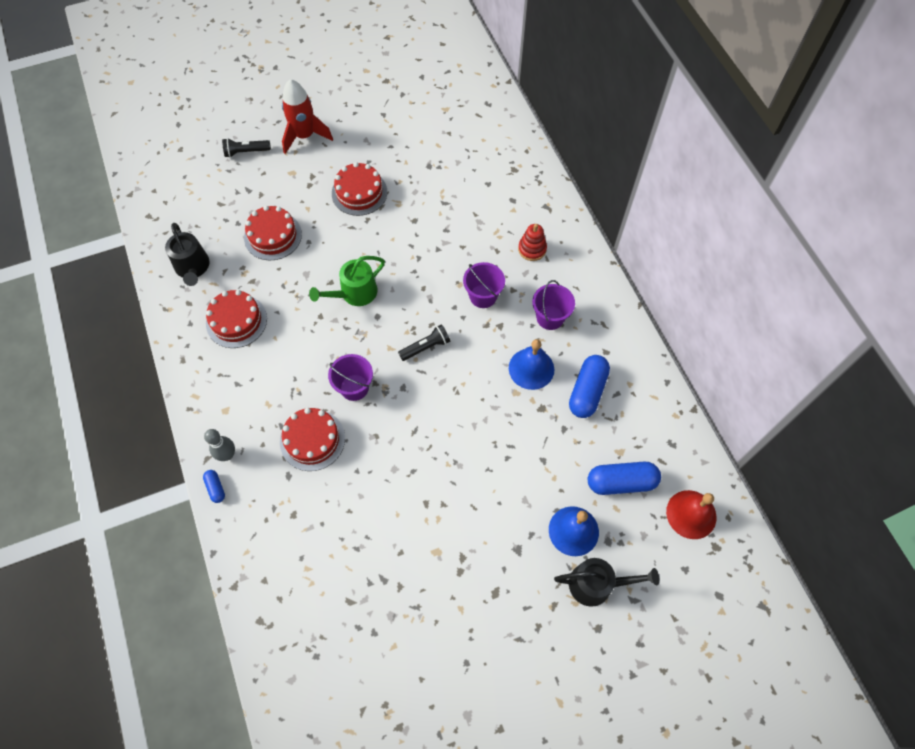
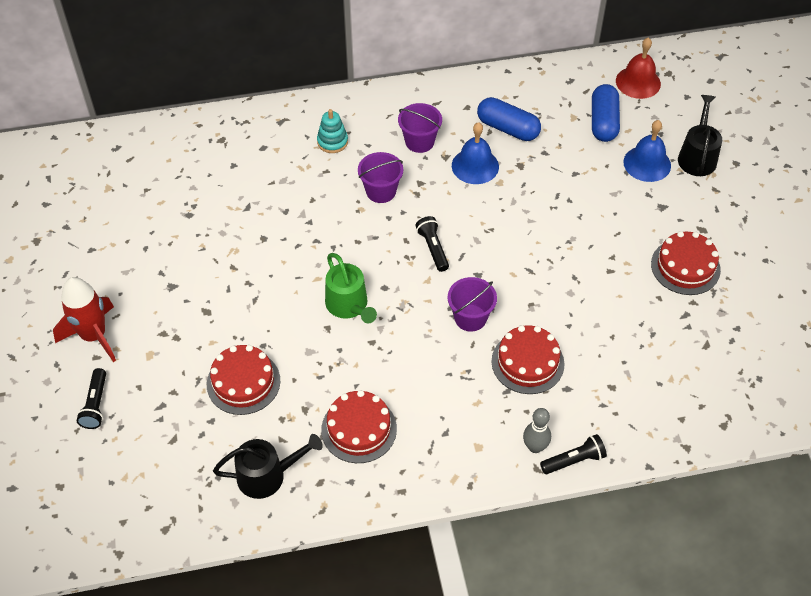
camera: 80 degrees left, 10 degrees down
(215, 488) = (574, 460): blue capsule -> black flashlight
(359, 192) = (205, 286): red cake -> red cake (685, 267)
(532, 249) = (332, 142): red stacking toy -> turquoise stacking toy

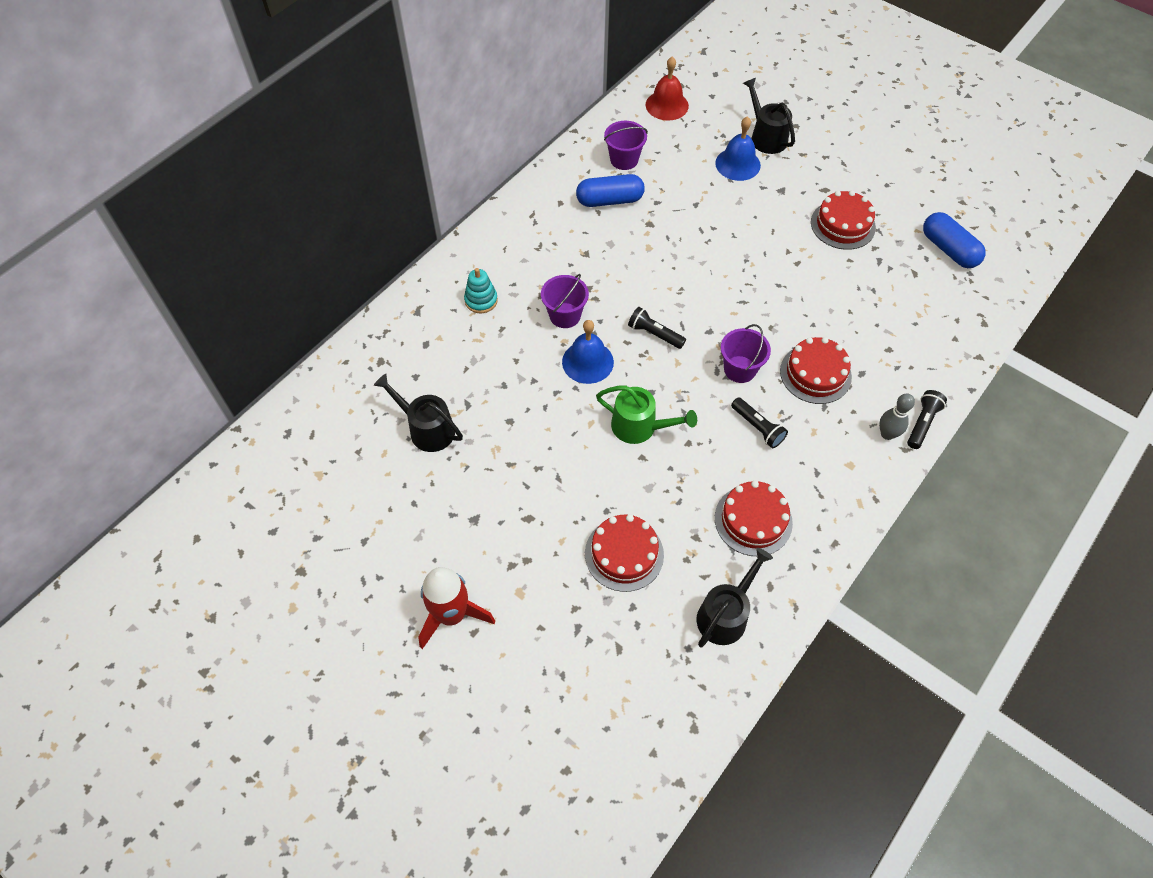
camera: 40 degrees left, 5 degrees up
(95, 405) = (520, 673): black flashlight -> black flashlight (757, 428)
(204, 205) = (427, 429): none -> black watering can
(419, 141) = (552, 254): purple bucket -> purple bucket (624, 160)
(475, 166) = (616, 246): blue bell -> blue bell (587, 362)
(603, 122) = (674, 151): blue capsule -> blue capsule (948, 249)

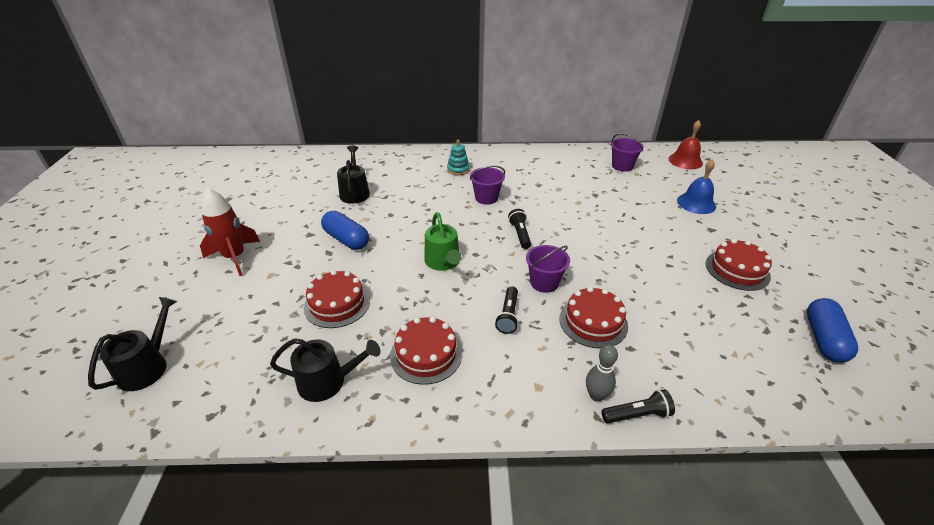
camera: 50 degrees right, 20 degrees down
(587, 362) = (465, 220): blue bell -> none
(609, 200) = (587, 175): blue capsule -> blue capsule (346, 239)
(766, 137) = (737, 203): black watering can -> black watering can (147, 366)

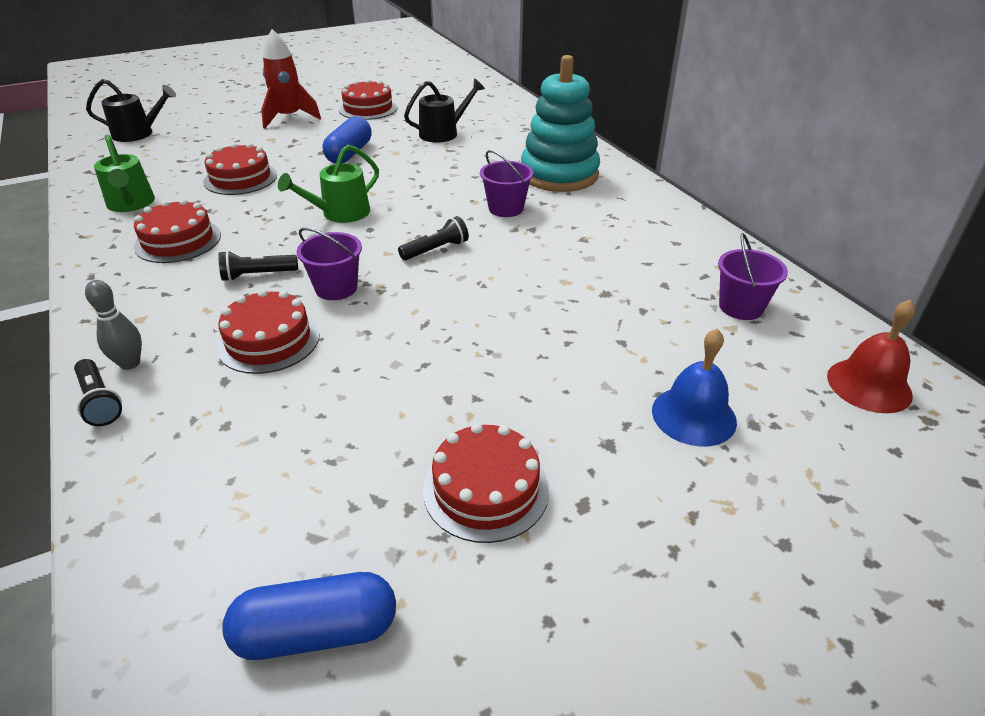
camera: 65 degrees right, 0 degrees up
(267, 213) = (368, 108): none -> red cake
(327, 382) = (131, 204): black watering can -> green watering can
(458, 170) = (559, 174): turquoise stacking toy -> turquoise stacking toy, size x2.28

